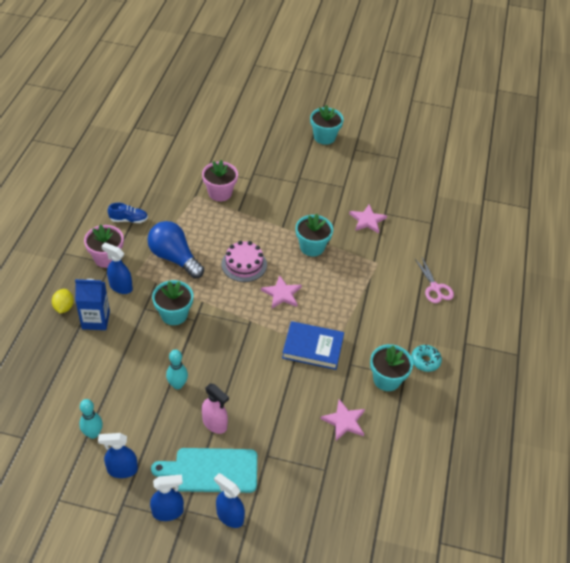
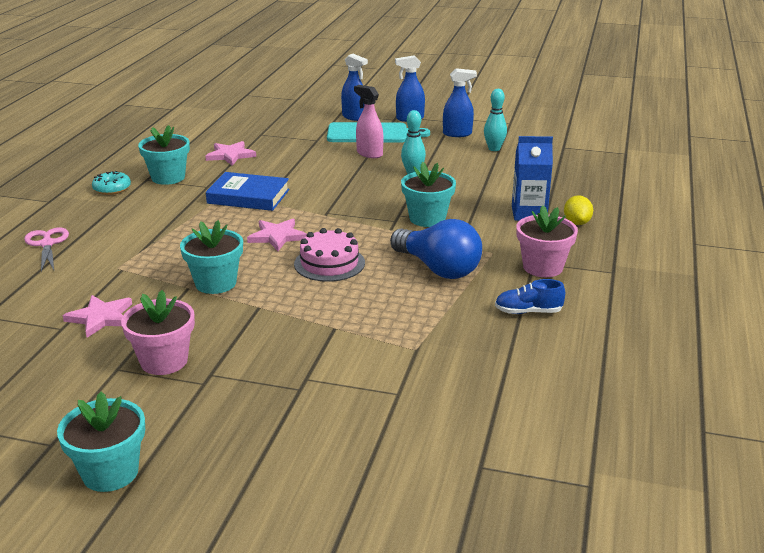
camera: 175 degrees left, 20 degrees down
(120, 287) = (509, 240): blue spray bottle -> none
(220, 193) = (369, 353): pink flower pot -> pink flower pot (164, 361)

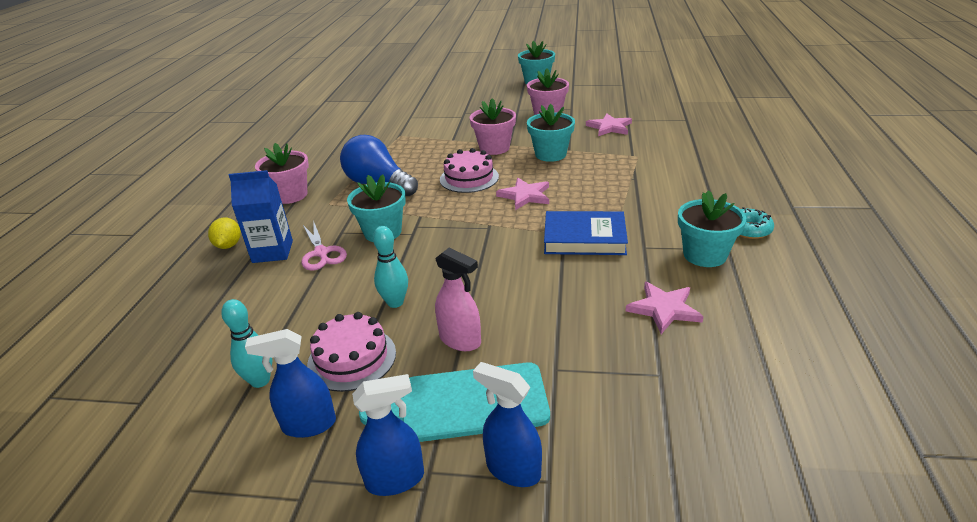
camera: 175 degrees right, 5 degrees up
(47, 244) = (721, 166): pink scissors -> pink scissors (321, 253)
(281, 303) = (494, 148): none -> pink flower pot
(439, 152) = (352, 358): none -> pink cake
(528, 312) = (319, 162): blue shoe -> none

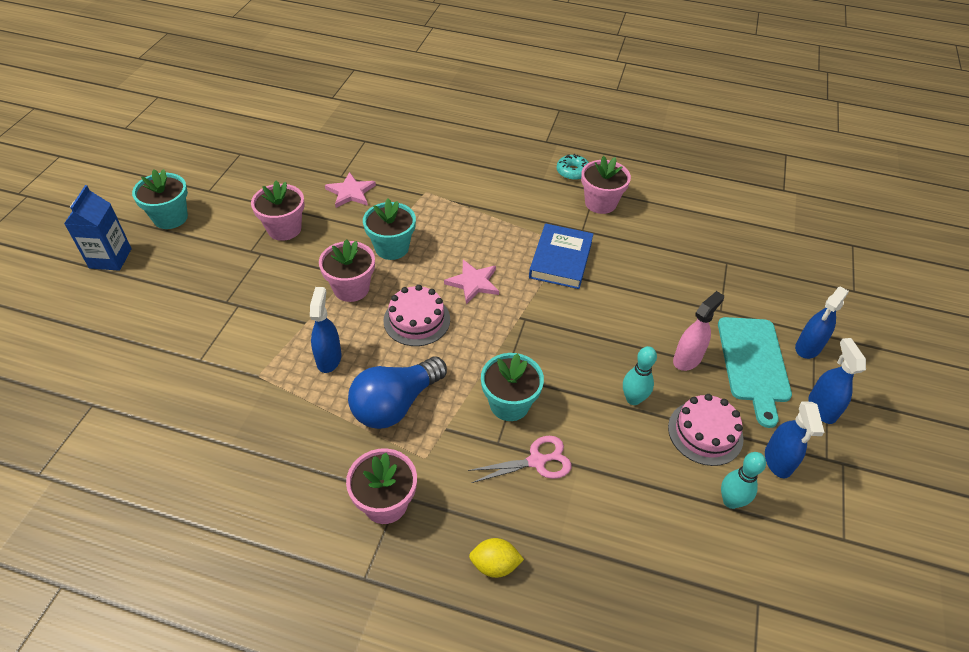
camera: 85 degrees left, 15 degrees up
(272, 251) = (522, 512): blue carton -> blue carton (110, 258)
(419, 153) = (329, 358): none -> blue spray bottle
(664, 309) = (661, 242): pink star -> none
(704, 255) = (600, 203): turquoise flower pot -> pink flower pot

